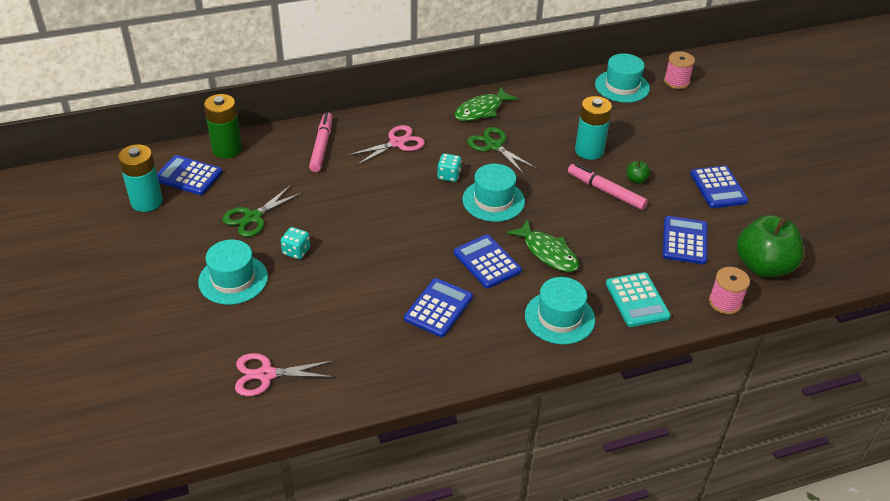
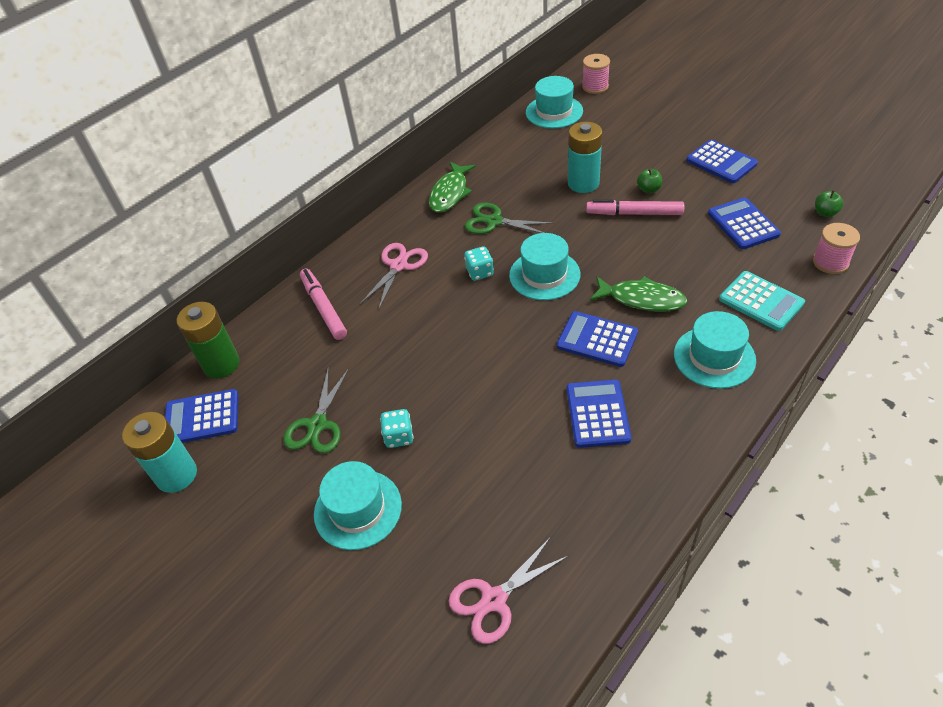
camera: 25 degrees left, 5 degrees up
(763, 266) = (825, 213): green apple -> green apple, size x0.40

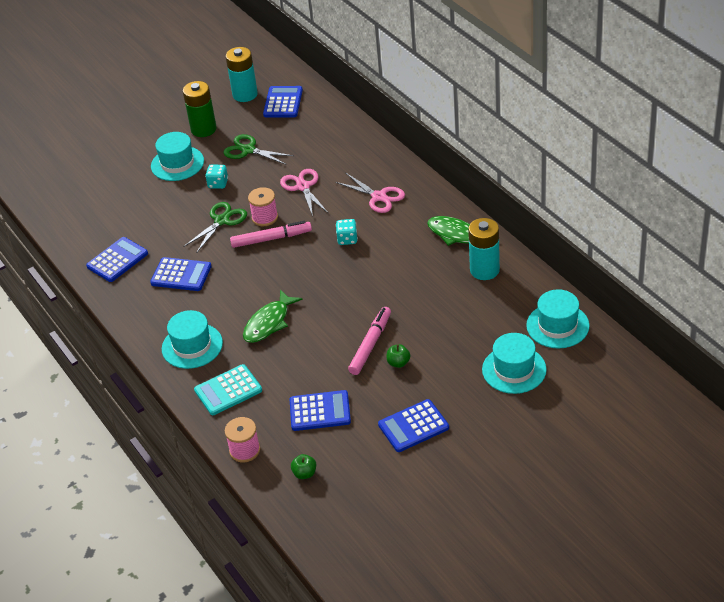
camera: 105 degrees right, 5 degrees down
(221, 364) = (325, 109): green battery -> green battery (203, 129)
(324, 308) = (353, 156): pink marker -> pink marker (271, 239)
(494, 221) = (405, 256): green scissors -> green scissors (222, 220)
(494, 600) = (90, 209): pink scissors -> pink scissors (303, 187)
(544, 275) = (325, 274): turquoise hat -> turquoise hat (514, 369)
(583, 183) = (429, 321): turquoise battery -> turquoise battery (484, 270)
(595, 87) = (593, 368): pink spool -> pink spool (265, 217)
(597, 339) = (243, 289): blue calculator -> blue calculator (117, 260)

